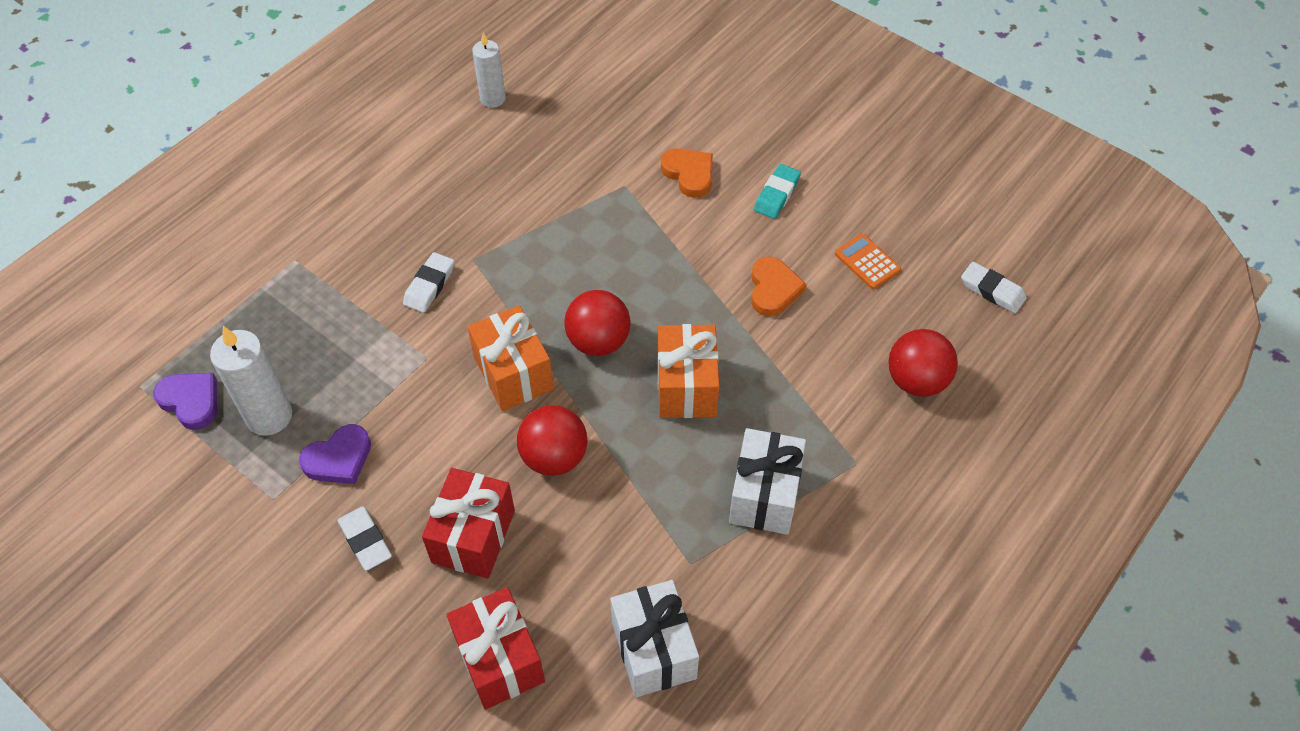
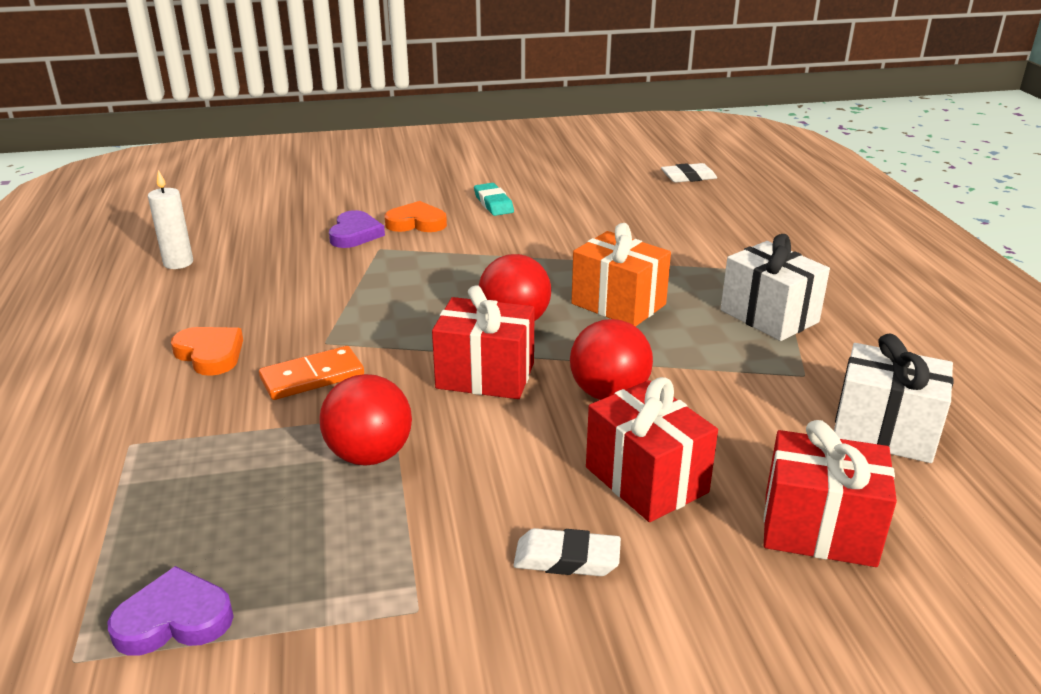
camera: 50 degrees left, 25 degrees down
(269, 416) = (299, 558): white candle -> none
(339, 459) = (432, 529): purple heart -> purple heart (355, 234)
(429, 285) = (312, 377): white eraser -> orange domino
(513, 373) = (485, 376): orange gift -> red gift
(773, 289) = (577, 237): orange heart -> orange heart (210, 354)
(867, 262) = (604, 200): orange calculator -> none
(916, 380) = (731, 225): red ball -> red ball (369, 455)

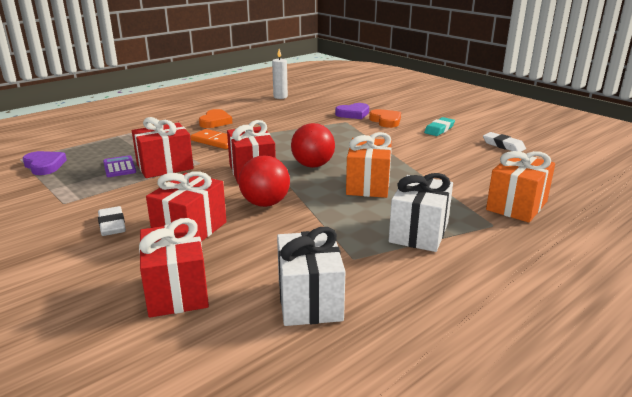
camera: 60 degrees right, 5 degrees down
(309, 510) = (119, 167): none -> purple calculator
(369, 455) = (165, 167): red ball -> red gift
(688, 177) = (589, 167): white eraser -> white eraser (503, 145)
(745, 244) = (516, 206): none -> orange gift

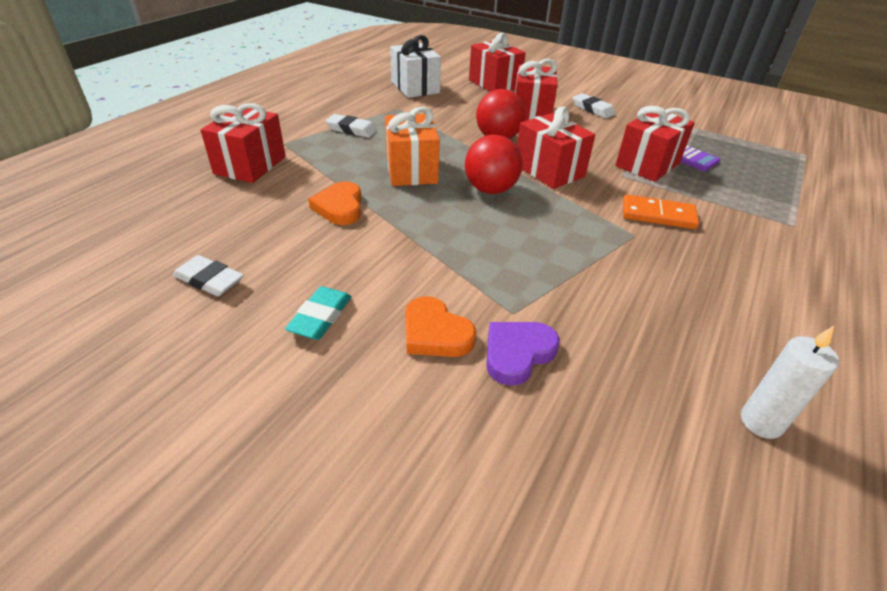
camera: 160 degrees right, 15 degrees up
(44, 166) = (762, 150): purple heart -> none
(215, 122) = (732, 266): orange heart -> orange heart (340, 207)
(419, 232) = (351, 130): white gift -> white eraser
(516, 206) = (250, 165): orange gift -> red gift

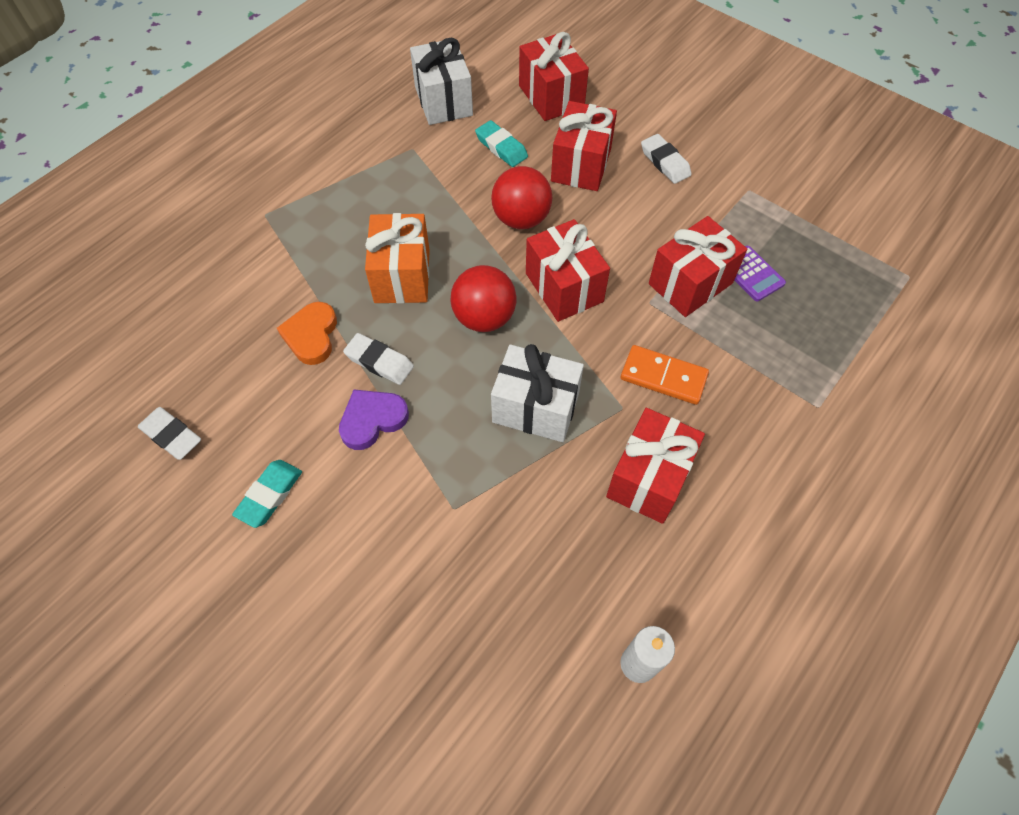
camera: 10 degrees right, 20 degrees up
(250, 165) = (223, 255): red gift -> red gift (649, 478)
(351, 130) = (347, 192): white eraser -> white eraser (379, 362)
(435, 333) = (372, 527): orange heart -> none
(467, 106) = (501, 147): none -> turquoise eraser
(517, 353) = (442, 560): purple heart -> purple heart (372, 420)
(559, 240) = (535, 408): none -> white gift

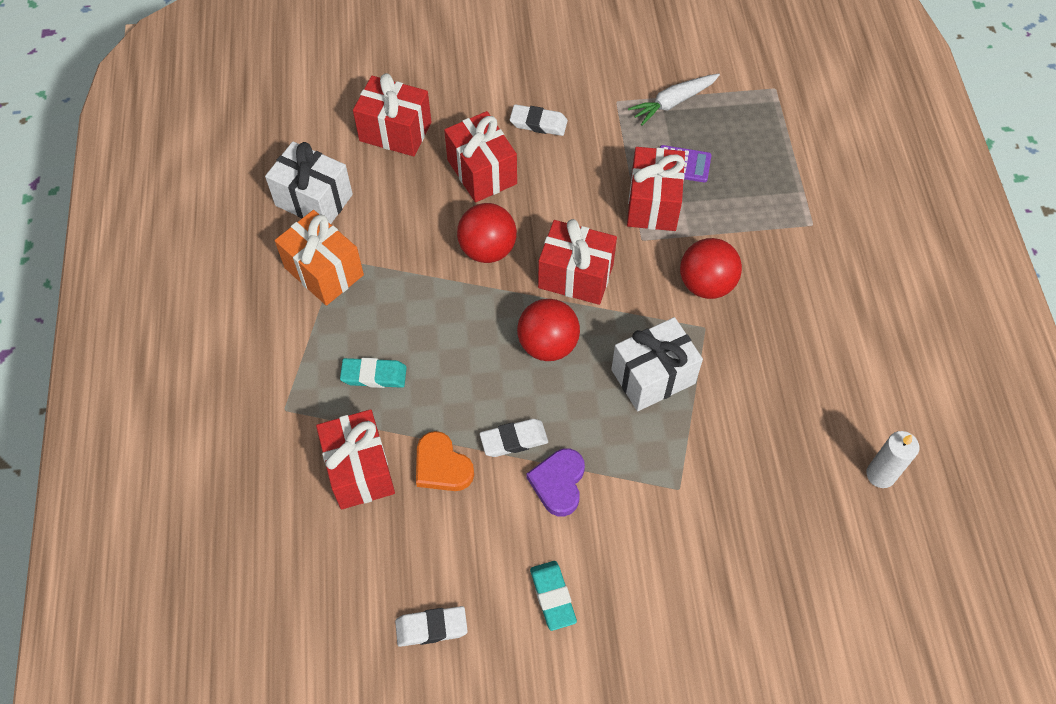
camera: 45 degrees left, 0 degrees up
(402, 276) = (453, 365): orange gift -> orange gift (324, 271)
(501, 147) = (406, 204): turquoise eraser -> turquoise eraser (374, 375)
(649, 478) = (768, 359): red gift -> red gift (360, 470)
(663, 376) = (706, 284): orange domino -> red ball
(798, 223) = (673, 102): none -> white carrot

